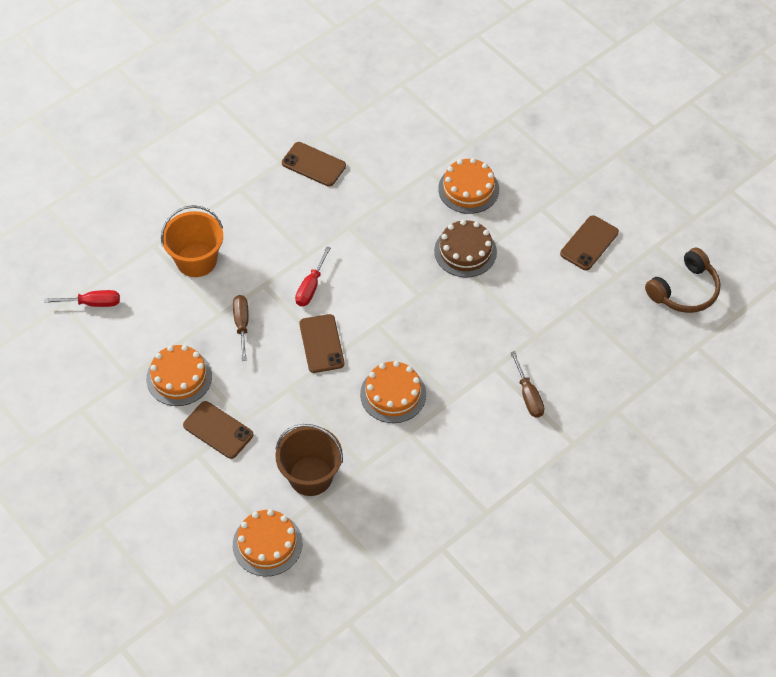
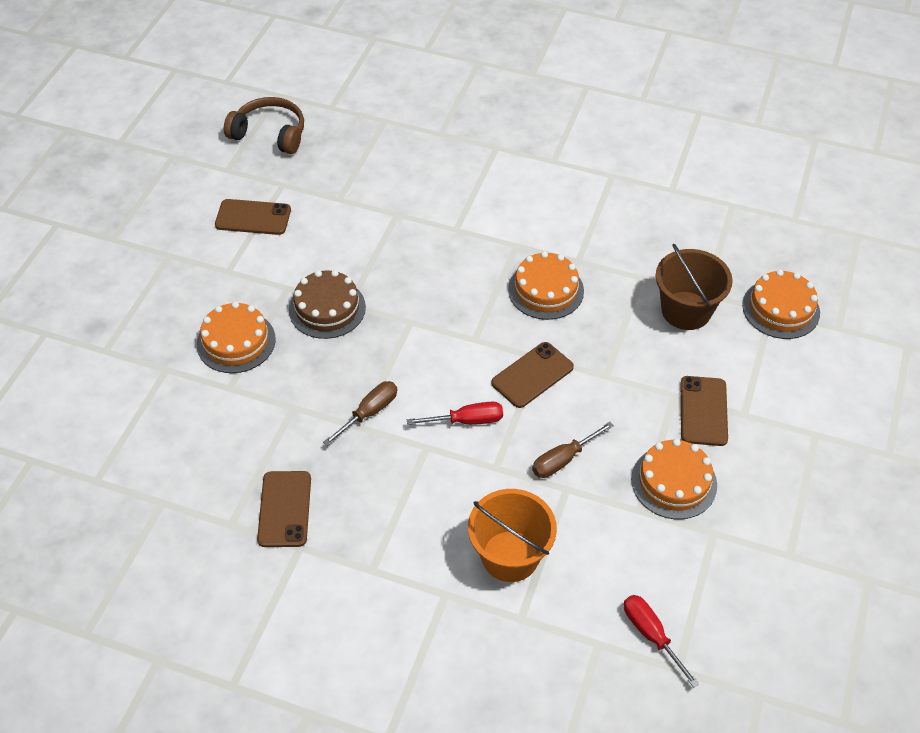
camera: 120 degrees left, 5 degrees down
(528, 395) = (469, 194): brown screwdriver -> brown screwdriver (369, 413)

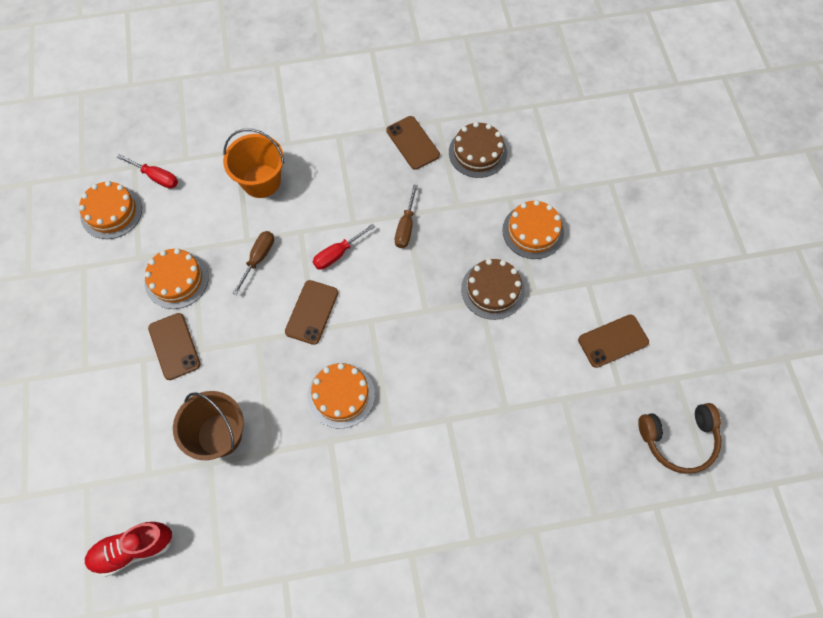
camera: 150 degrees right, 15 degrees up
(217, 456) = (477, 152): none -> brown cake
(781, 309) = (140, 480): orange cake -> orange cake (111, 212)
(803, 262) = (133, 549): none -> red shoe

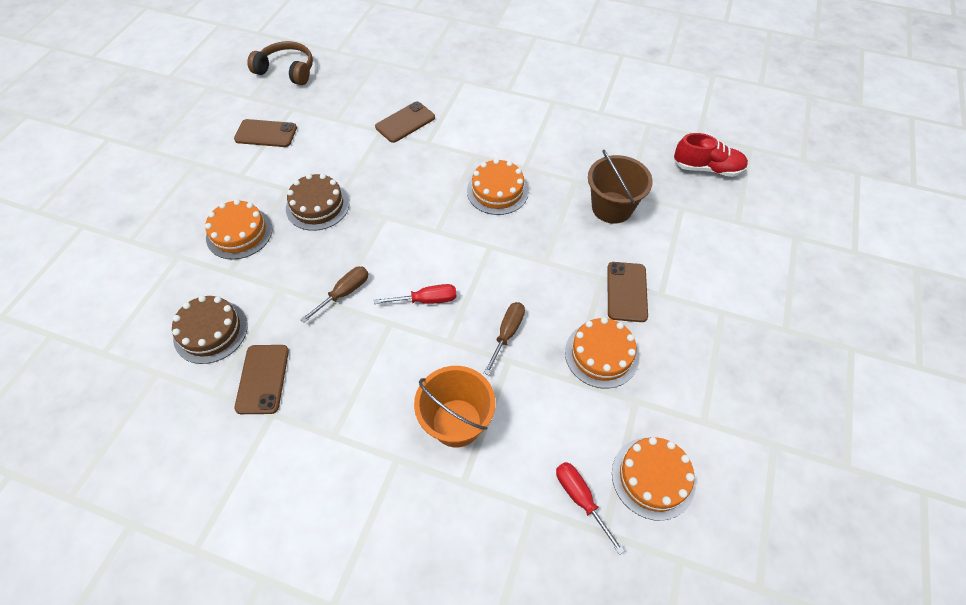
camera: 150 degrees left, 10 degrees down
(258, 259) = (507, 334): brown screwdriver -> brown screwdriver turned 150 degrees clockwise
(312, 312) = (483, 261): brown phone -> brown phone (405, 122)

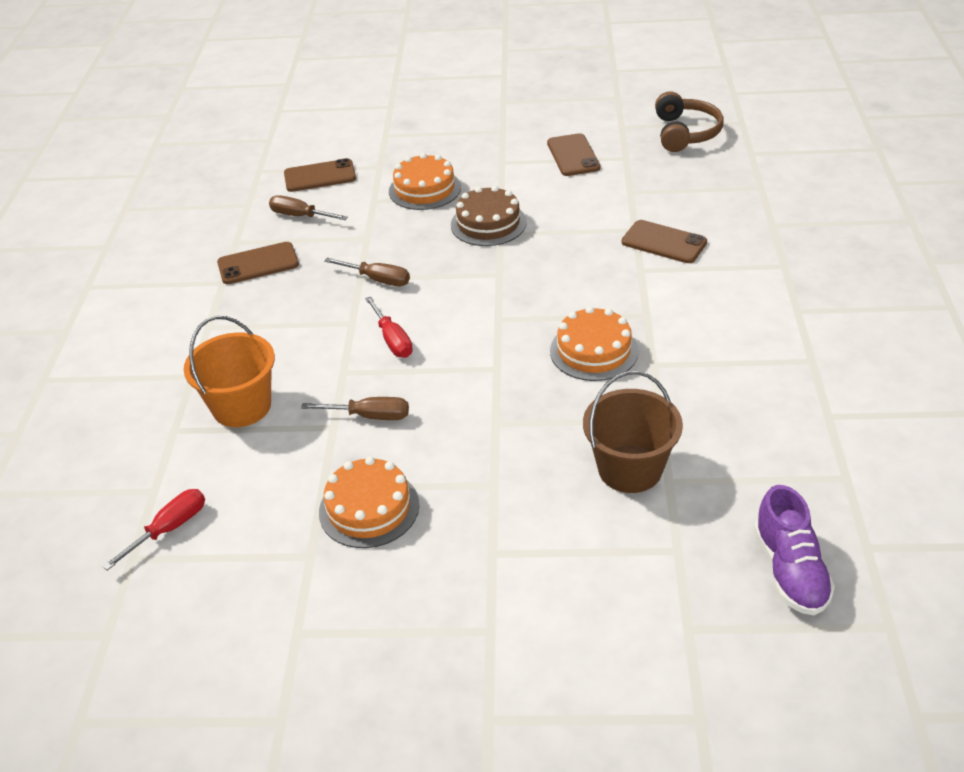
camera: 75 degrees right, 15 degrees down
(211, 331) = (300, 216): brown cake -> brown screwdriver
(627, 292) = (481, 514): brown phone -> brown phone (320, 176)
(653, 477) = (207, 591): orange cake -> none
(707, 168) = (790, 570): red shoe -> purple shoe

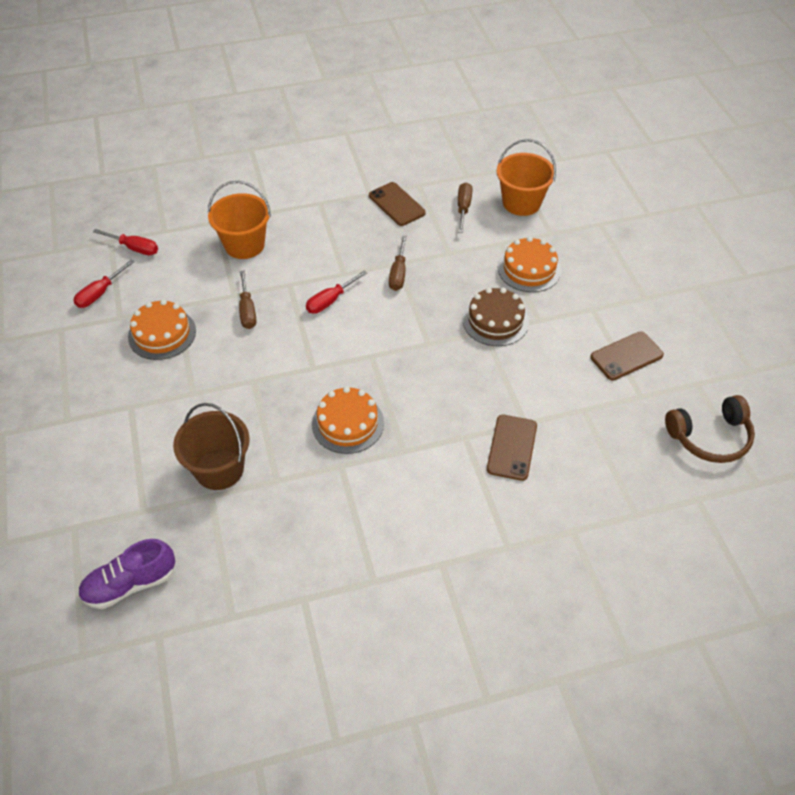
camera: 70 degrees right, 10 degrees up
(245, 577) = (100, 293): none -> red screwdriver
(320, 176) = (521, 203): brown phone -> orange bucket

